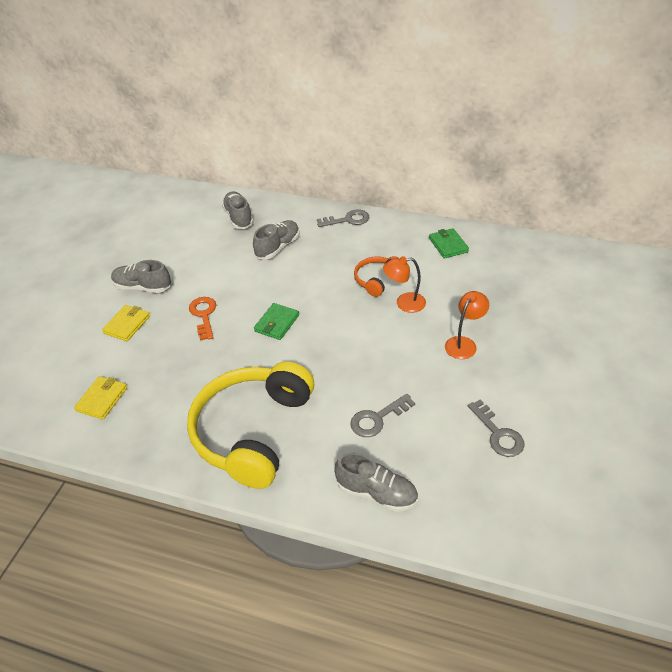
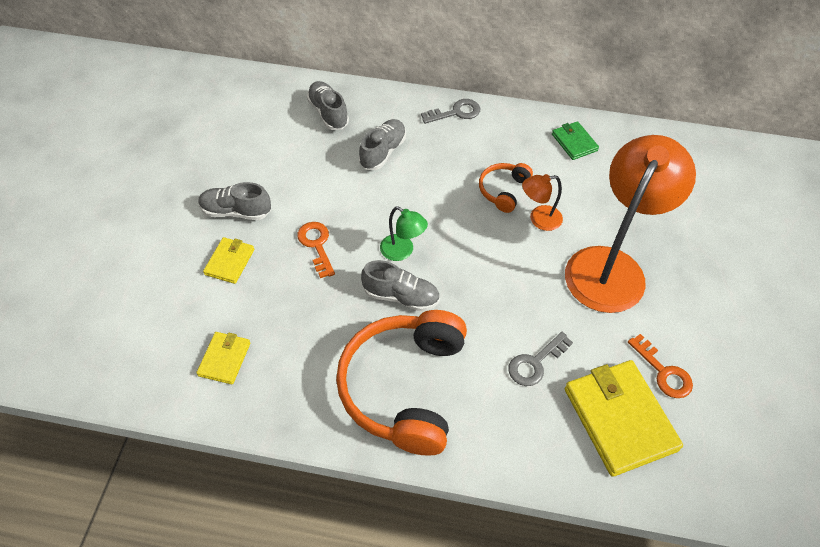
camera: 10 degrees left, 10 degrees up
(253, 431) = (404, 387): yellow headphones -> orange headphones
(277, 323) = (402, 251): green wallet -> green lamp
(376, 493) = (550, 449): grey shoe -> grey shoe (401, 296)
(448, 471) = (619, 419): none -> yellow wallet
(464, 343) = (611, 266): orange lamp -> orange lamp, size x2.33
(498, 434) = (663, 372): grey key -> orange key

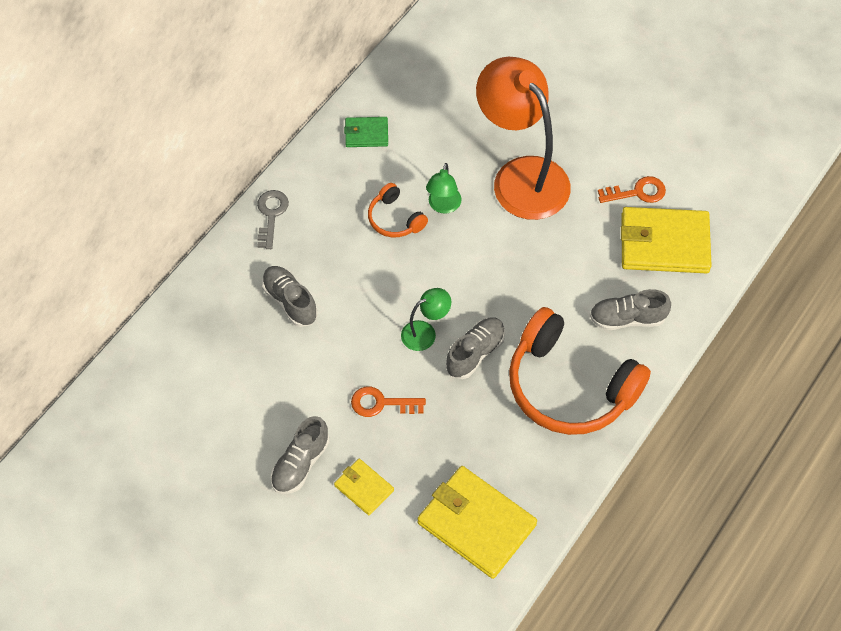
camera: 65 degrees left, 5 degrees up
(224, 359) = (476, 523): yellow wallet -> yellow wallet, size x1.96
(328, 113) = (206, 332): grey shoe -> grey shoe (627, 318)
(535, 363) = (589, 278): grey key -> none
(539, 219) = (443, 206): orange lamp -> green lamp

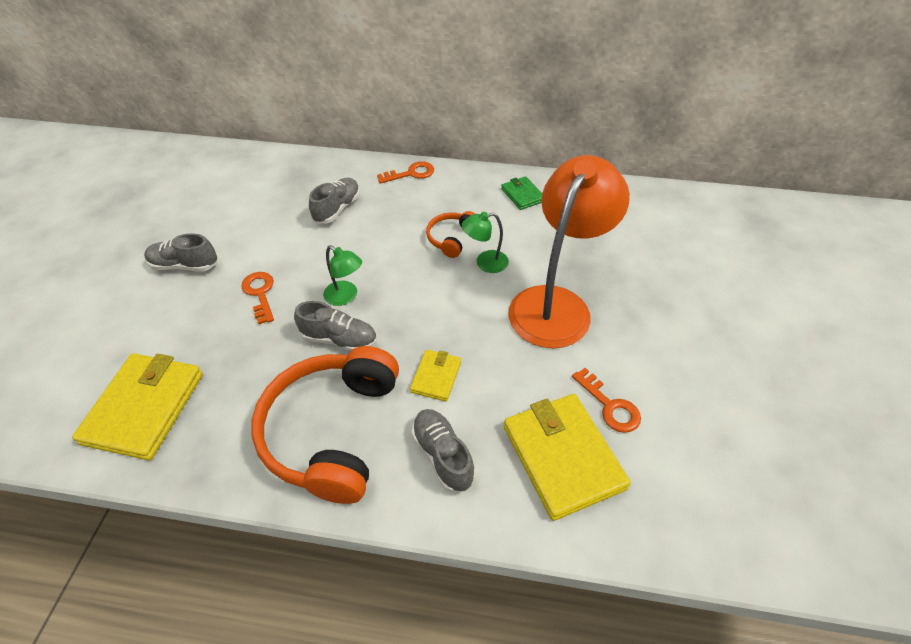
camera: 65 degrees right, 10 degrees down
(271, 215) = (411, 173): grey key -> orange key
(364, 488) = (169, 312): yellow wallet -> yellow wallet (436, 377)

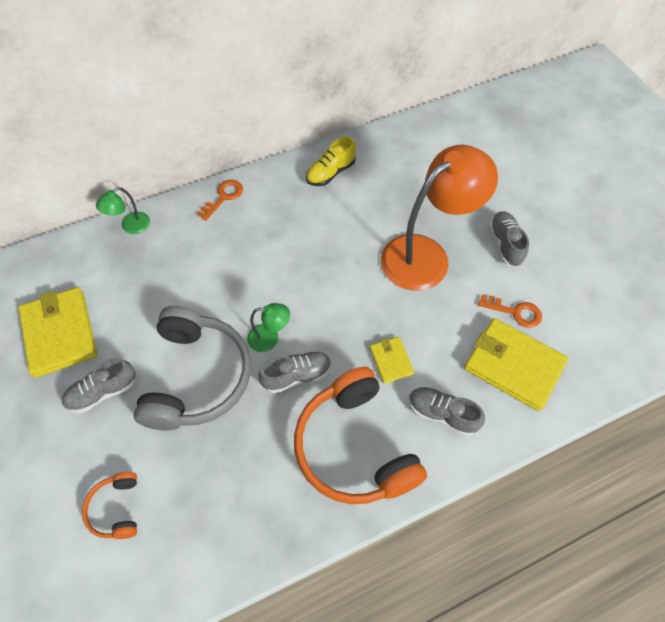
camera: 35 degrees left, 10 degrees up
(145, 408) = (195, 526): yellow wallet -> yellow wallet (60, 333)
(260, 293) = (196, 377): orange key -> grey headphones
(337, 209) = (190, 264): grey shoe -> grey shoe (505, 244)
(451, 238) = (308, 241): orange headphones -> orange headphones (116, 509)
(485, 263) = (350, 249): green lamp -> green lamp (130, 227)
(522, 195) = (330, 172): green wallet -> yellow shoe
(556, 304) = (426, 255): orange lamp -> orange lamp turned 60 degrees clockwise

